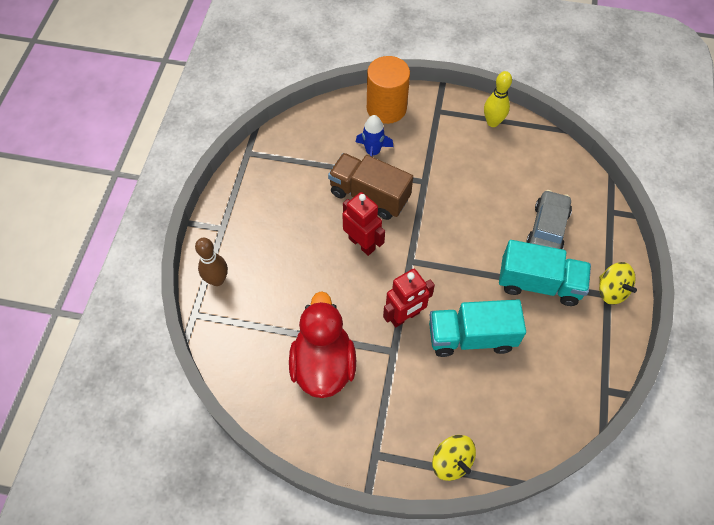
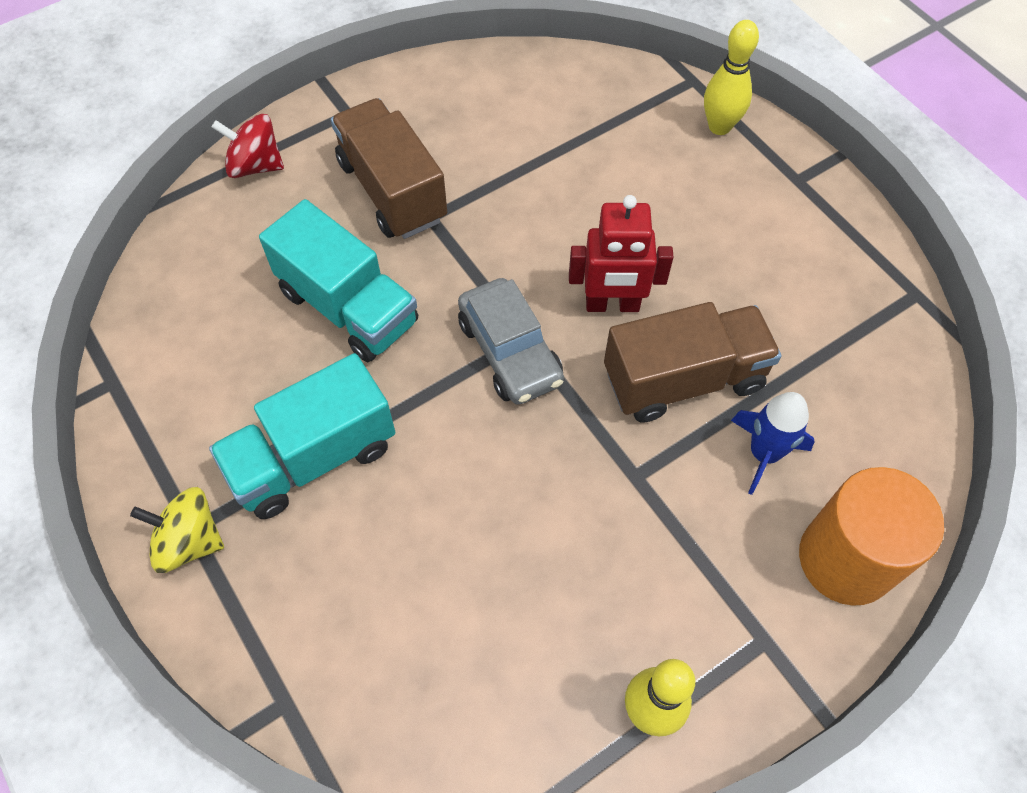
camera: 135 degrees right, 0 degrees up
(217, 280) = (719, 127): brown bowling pin -> yellow bowling pin
(323, 364) = (495, 143): red duck -> none
(397, 381) = (392, 191): none -> brown truck
(405, 316) = (457, 263): red robot -> none
(451, 461) = (255, 165): yellow spinning top -> red spinning top
(471, 337) = (348, 307): turquoise truck -> turquoise truck turned 90 degrees clockwise
(547, 229) = (370, 564): grey car -> grey car (510, 352)

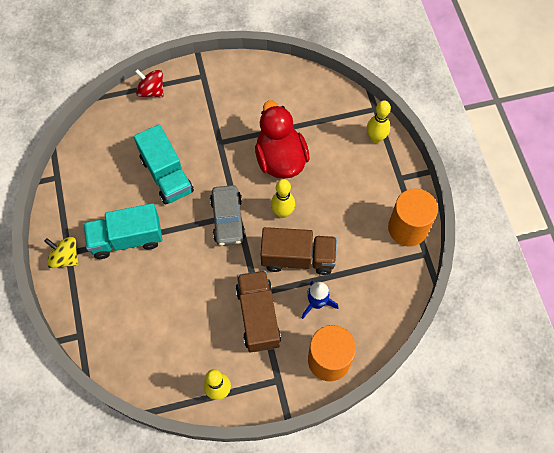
camera: 20 degrees right, 5 degrees up
(392, 191) = (208, 123): brown truck -> brown truck (258, 316)
(562, 212) = (280, 159): none -> red duck
(612, 305) = (282, 212): red robot -> yellow bowling pin
(859, 260) = (407, 228): none -> orange cylinder

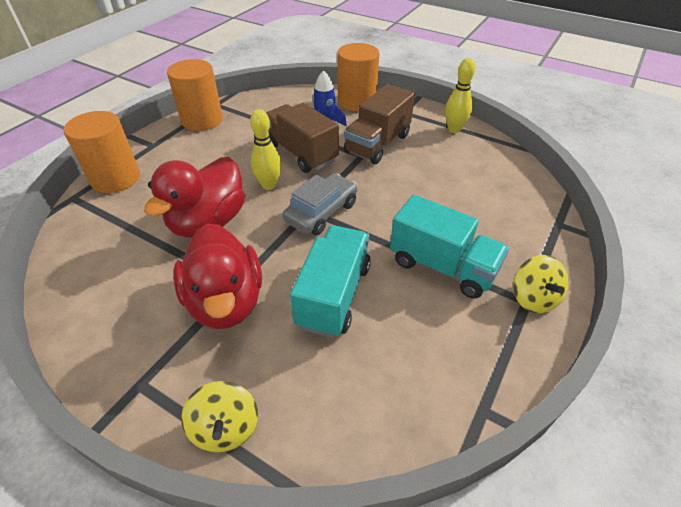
camera: 135 degrees left, 20 degrees down
(151, 91) = (225, 428): red spinning top -> yellow spinning top
(213, 130) = (226, 301): none -> red duck
(375, 138) = (115, 178): yellow bowling pin -> orange cylinder

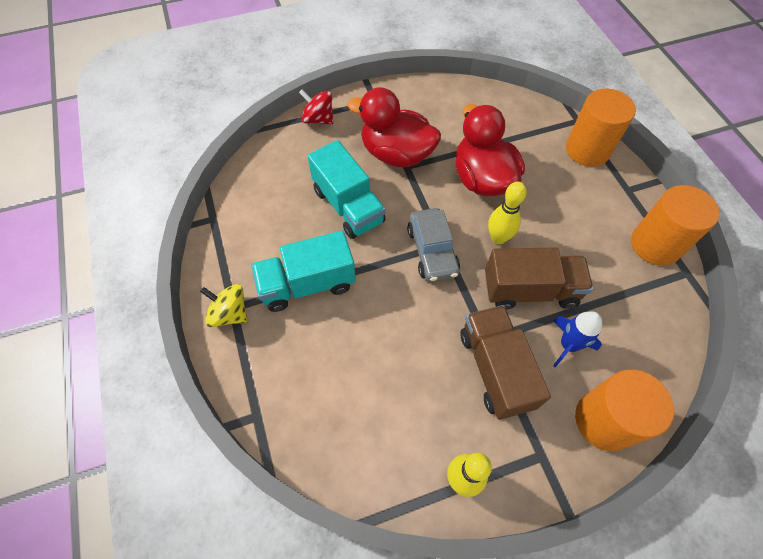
camera: 130 degrees right, 15 degrees up
(225, 428) = (318, 119): yellow spinning top -> red spinning top

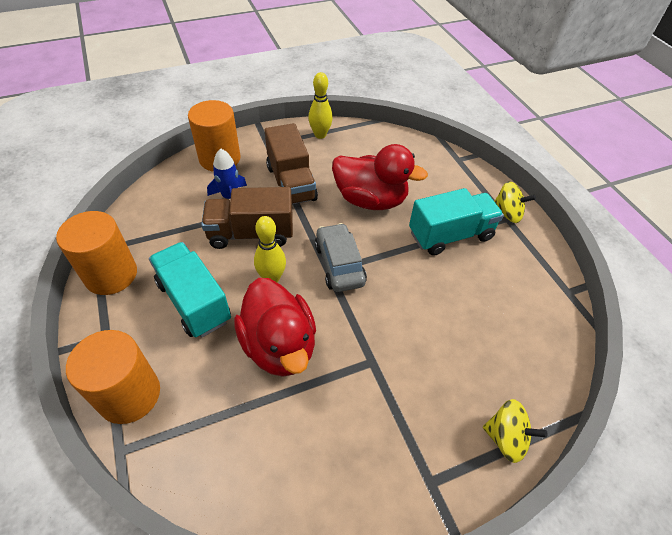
camera: 175 degrees right, 10 degrees down
(318, 119) = (506, 438): red spinning top -> yellow spinning top
(348, 206) = (431, 308): turquoise truck -> turquoise truck (194, 301)
(396, 154) = (386, 379): red duck -> red duck (370, 200)

